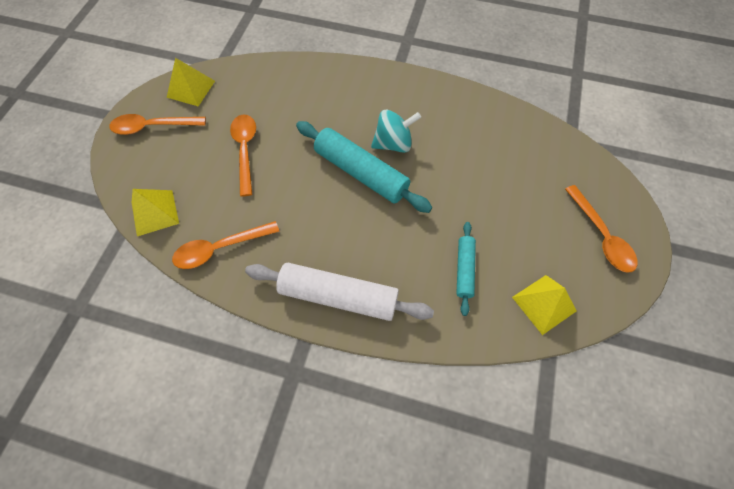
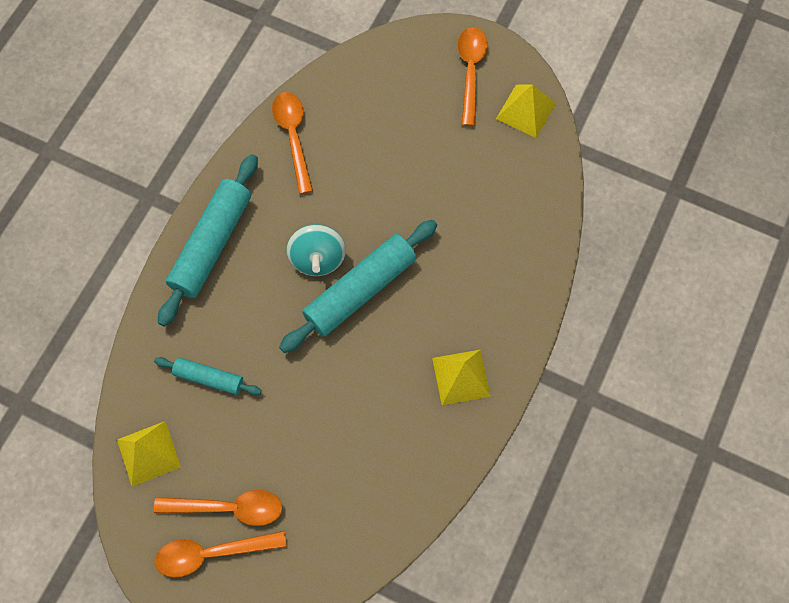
camera: 100 degrees right, 5 degrees up
(155, 212) = (351, 77): yellow pyramid -> yellow pyramid (461, 377)
(245, 150) = (417, 167): orange spoon -> orange spoon (229, 508)
(338, 296) = (212, 244): white rolling pin -> turquoise rolling pin
(393, 144) = (396, 336): turquoise spinning top -> turquoise spinning top (317, 259)

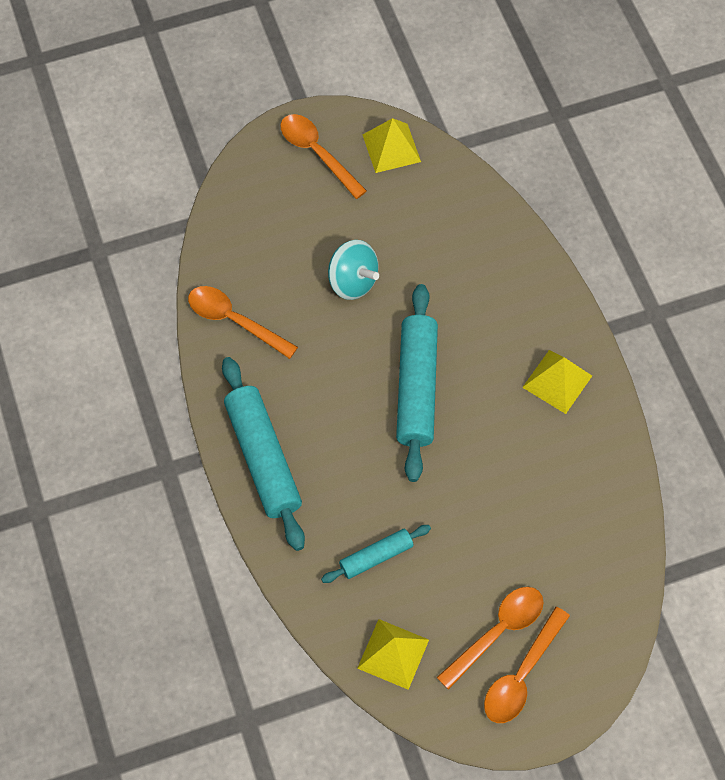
camera: 45 degrees left, 5 degrees down
(317, 259) = (358, 394): turquoise spinning top -> turquoise spinning top (352, 281)

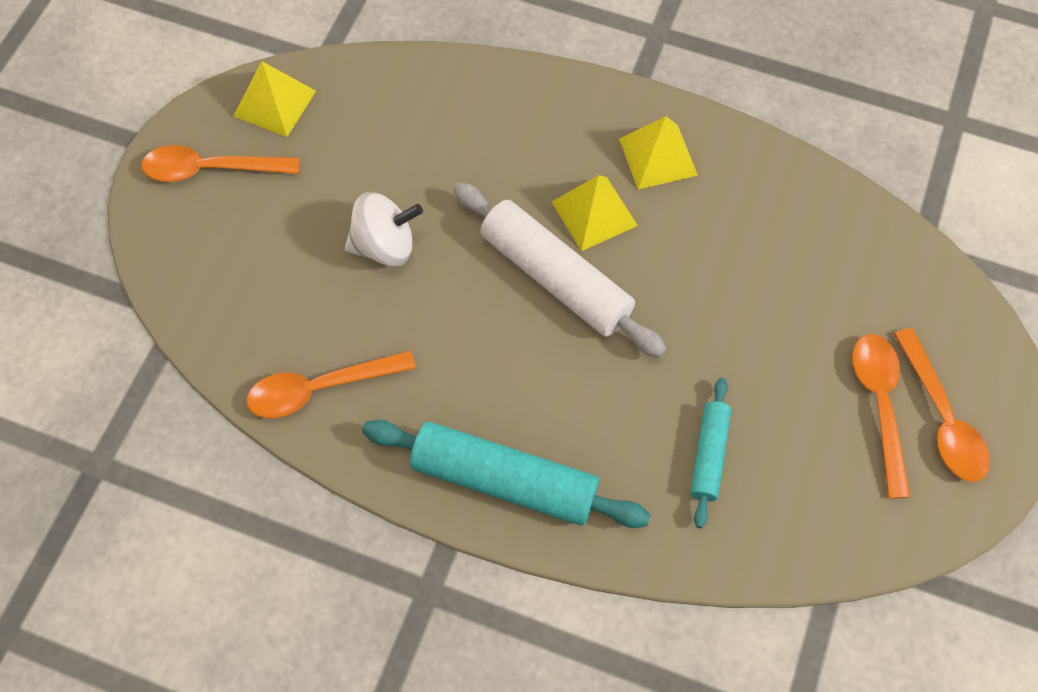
camera: 50 degrees left, 0 degrees up
(352, 281) = (385, 246): turquoise spinning top -> white spinning top
(393, 654) = (829, 520): yellow pyramid -> yellow pyramid (594, 213)
(417, 388) = (556, 278): turquoise rolling pin -> white rolling pin

